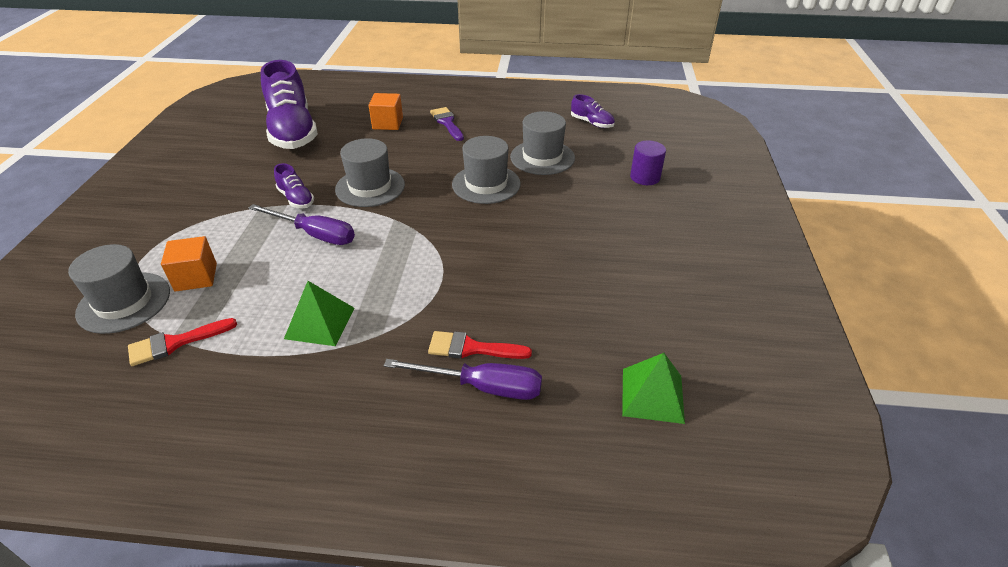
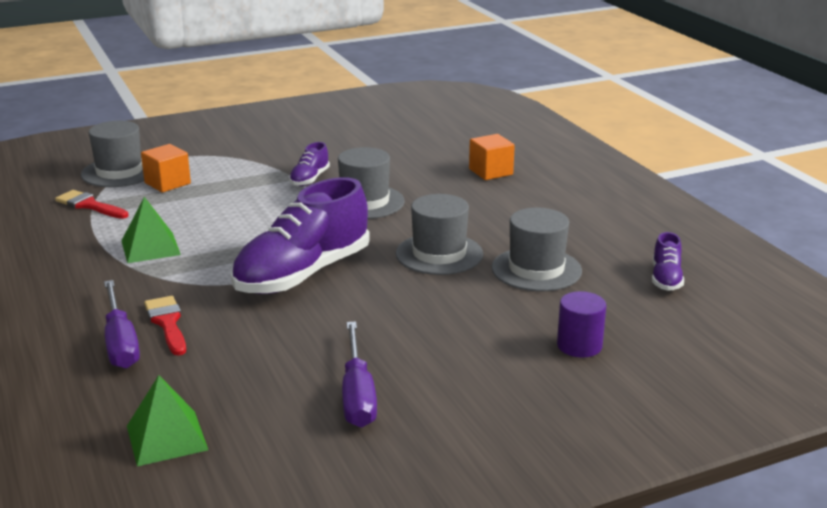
camera: 60 degrees right, 15 degrees down
(292, 131) = (416, 139): purple shoe -> purple shoe (302, 274)
(314, 234) = (265, 204): purple screwdriver -> purple screwdriver (357, 394)
(447, 123) = (536, 198): purple brush -> none

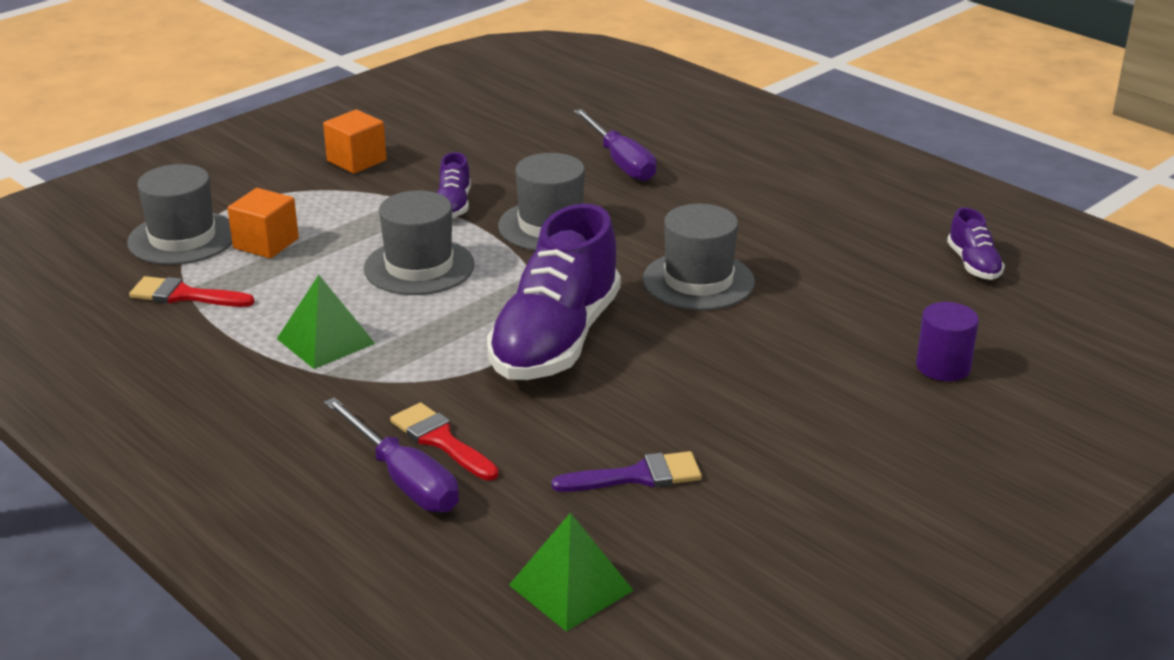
camera: 20 degrees left, 5 degrees up
(280, 374) = (637, 476): none -> purple brush
(357, 394) = (748, 481): purple screwdriver -> purple screwdriver (620, 162)
(490, 172) = (672, 157): orange cube -> orange cube (356, 161)
(536, 269) = (825, 280): grey hat -> grey hat (419, 267)

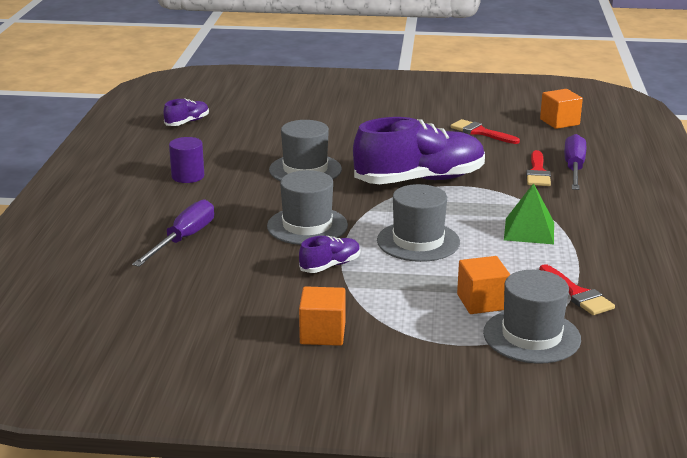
camera: 130 degrees left, 5 degrees down
(571, 587) = (559, 122): green pyramid -> orange cube
(637, 476) = (481, 132): purple brush -> red brush
(943, 366) = (298, 107): purple cylinder -> purple cylinder (188, 176)

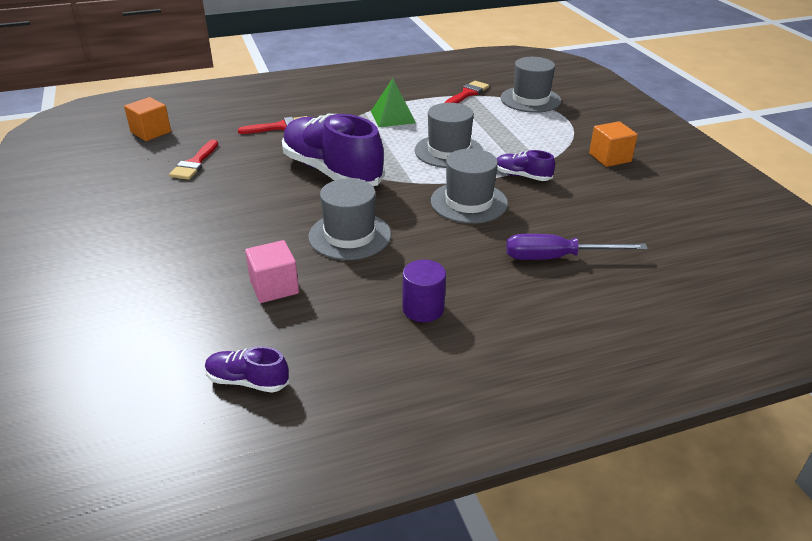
camera: 115 degrees left, 10 degrees up
(268, 138) = (274, 287): none -> pink cube
(482, 302) = (509, 117): orange cube -> none
(574, 168) = (263, 115): purple screwdriver -> none

